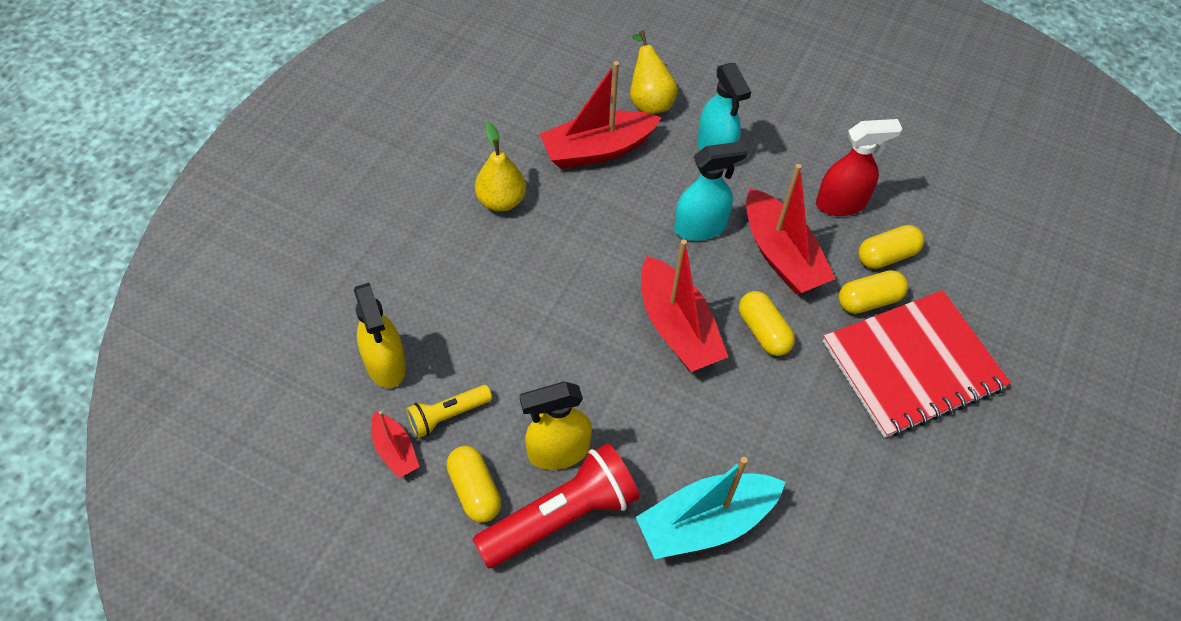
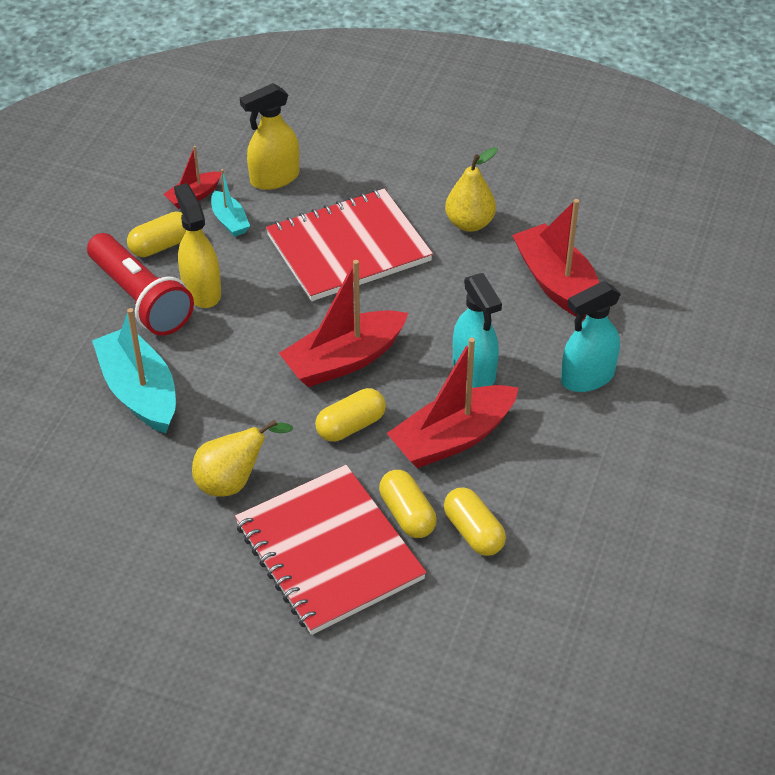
camera: 85 degrees right, 10 degrees down
(448, 415) = (229, 221): yellow flashlight -> turquoise boat
(516, 306) = (348, 248): none -> red notebook
(649, 101) = (642, 318): yellow pear -> yellow pear (233, 482)
(841, 203) = (540, 491): red spray bottle -> none

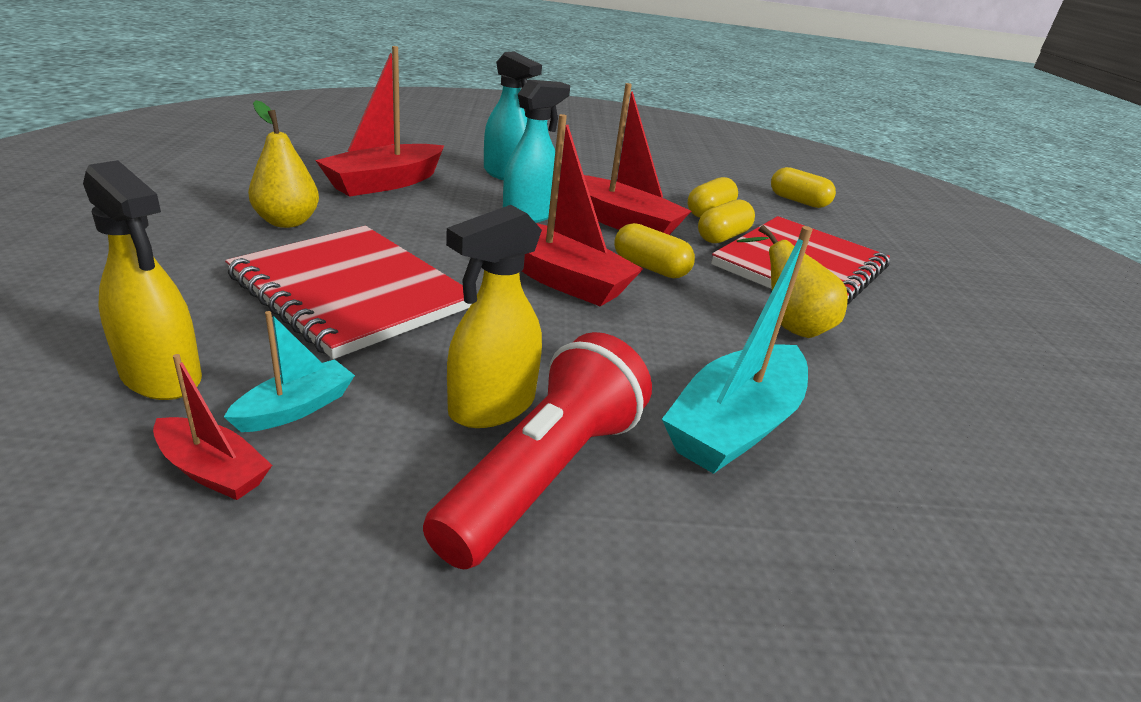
camera: 115 degrees left, 15 degrees down
(161, 245) = (385, 482): yellow capsule -> yellow capsule (798, 201)

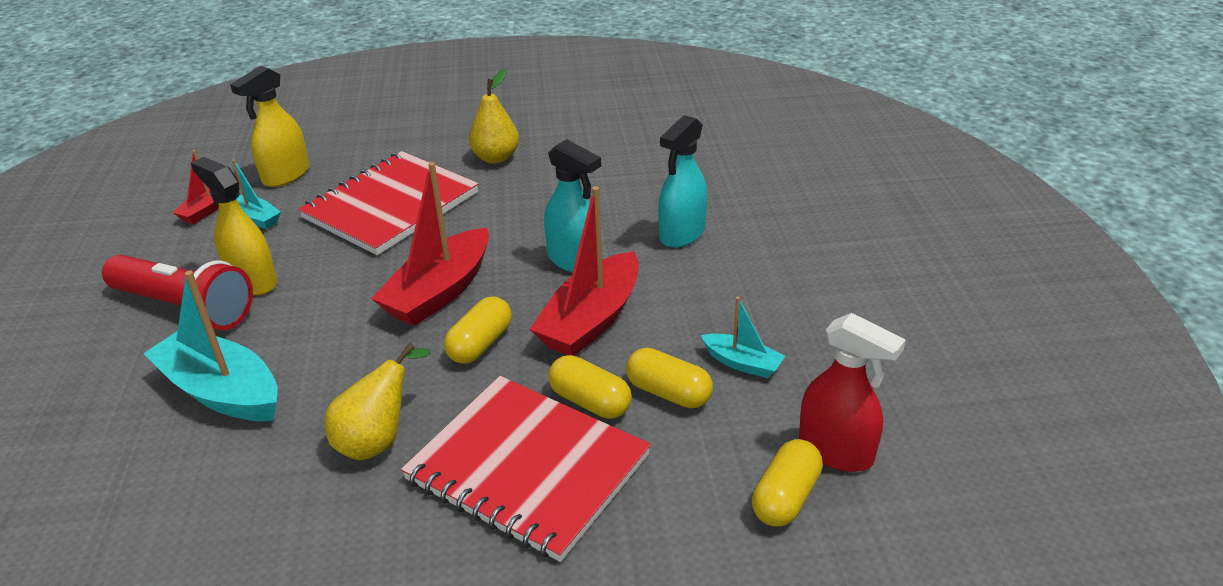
camera: 90 degrees right, 5 degrees up
(385, 183) = (605, 177): red boat -> none
(676, 188) = (742, 363): none -> turquoise boat
(756, 183) = (836, 451): none -> red spray bottle

